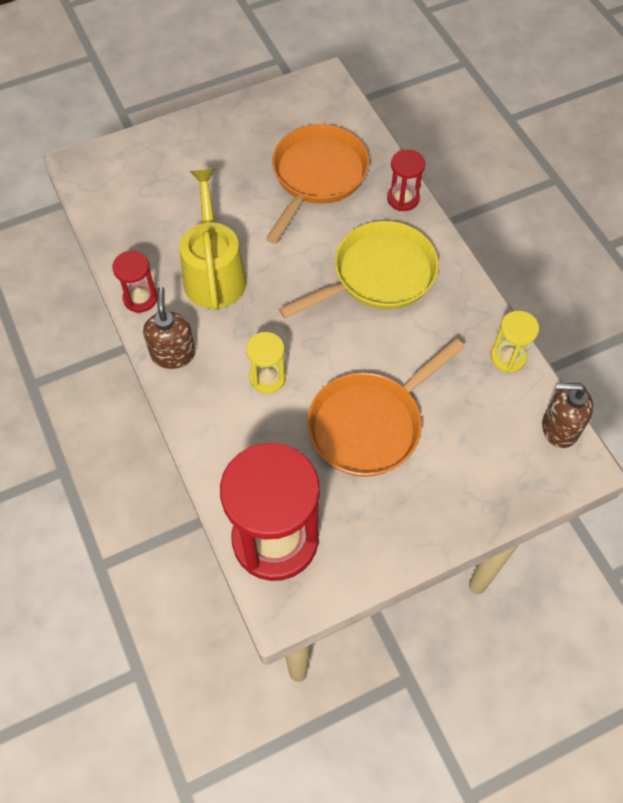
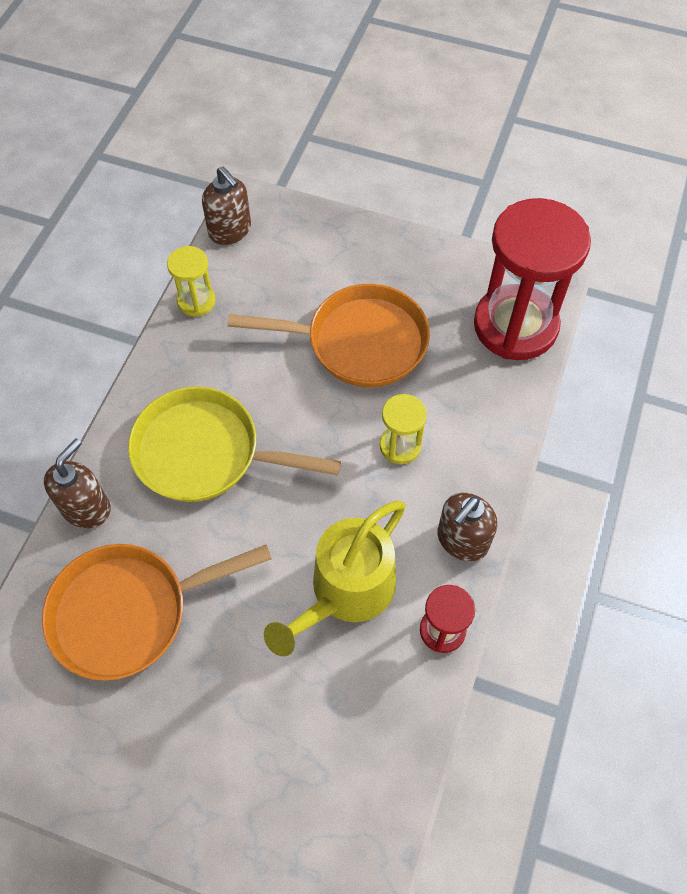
camera: 135 degrees left, 0 degrees up
(403, 198) = (86, 507): red hourglass -> brown soap dispenser

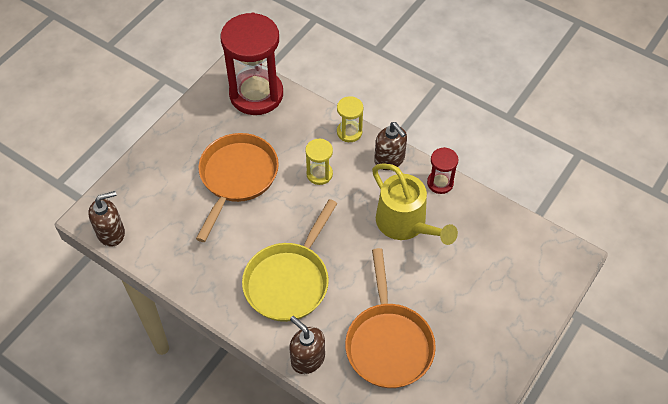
camera: 75 degrees left, 5 degrees down
(196, 301) = (165, 265): yellow hourglass -> yellow hourglass (349, 132)

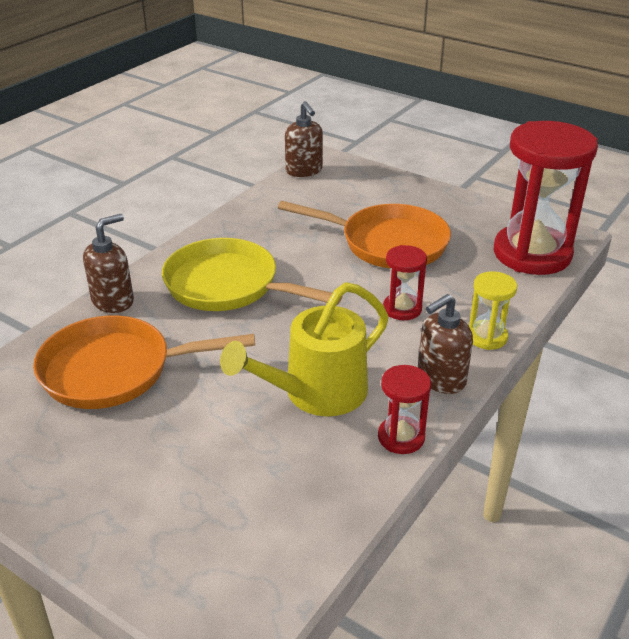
camera: 90 degrees right, 20 degrees down
(319, 174) = (402, 309): yellow hourglass -> red hourglass

